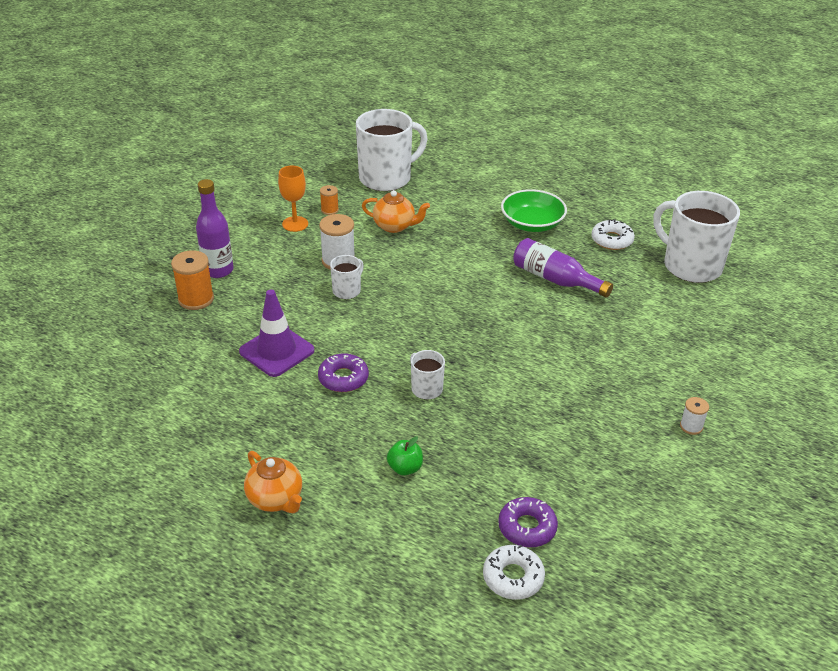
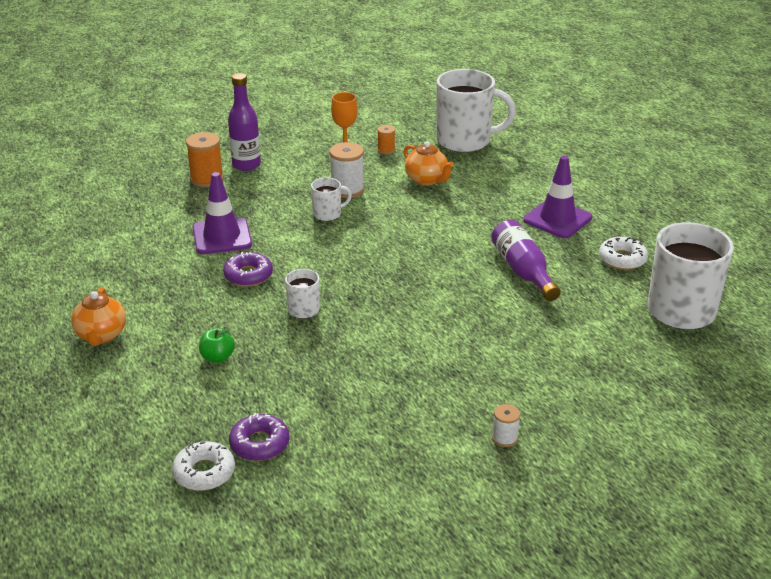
camera: 35 degrees right, 5 degrees down
(532, 224) = (557, 219): green bowl -> purple traffic cone

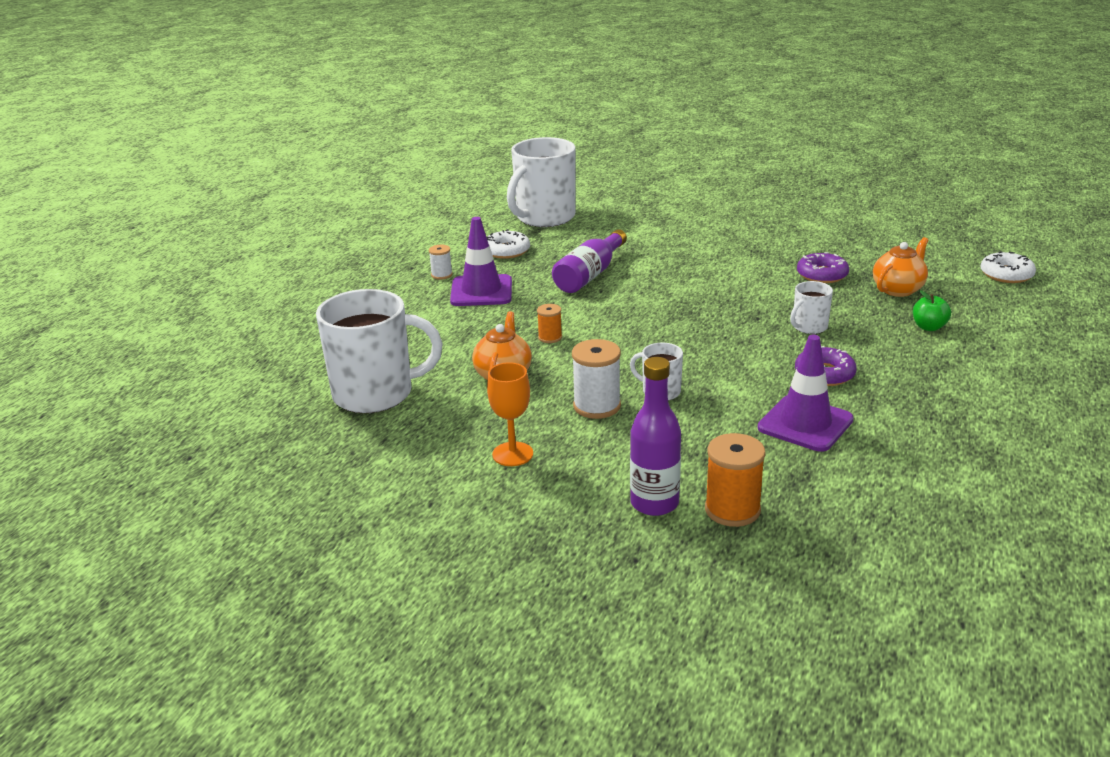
camera: 130 degrees left, 5 degrees down
(101, 335) = (1030, 388): orange teapot -> orange teapot (898, 289)
(259, 444) = (949, 272): purple donut -> purple donut (822, 275)
(386, 150) = (469, 430): orange spool -> orange spool (550, 337)
(465, 141) = (375, 394): white mug -> white mug turned 120 degrees clockwise
(504, 438) = (779, 218): white spool -> white spool (441, 275)

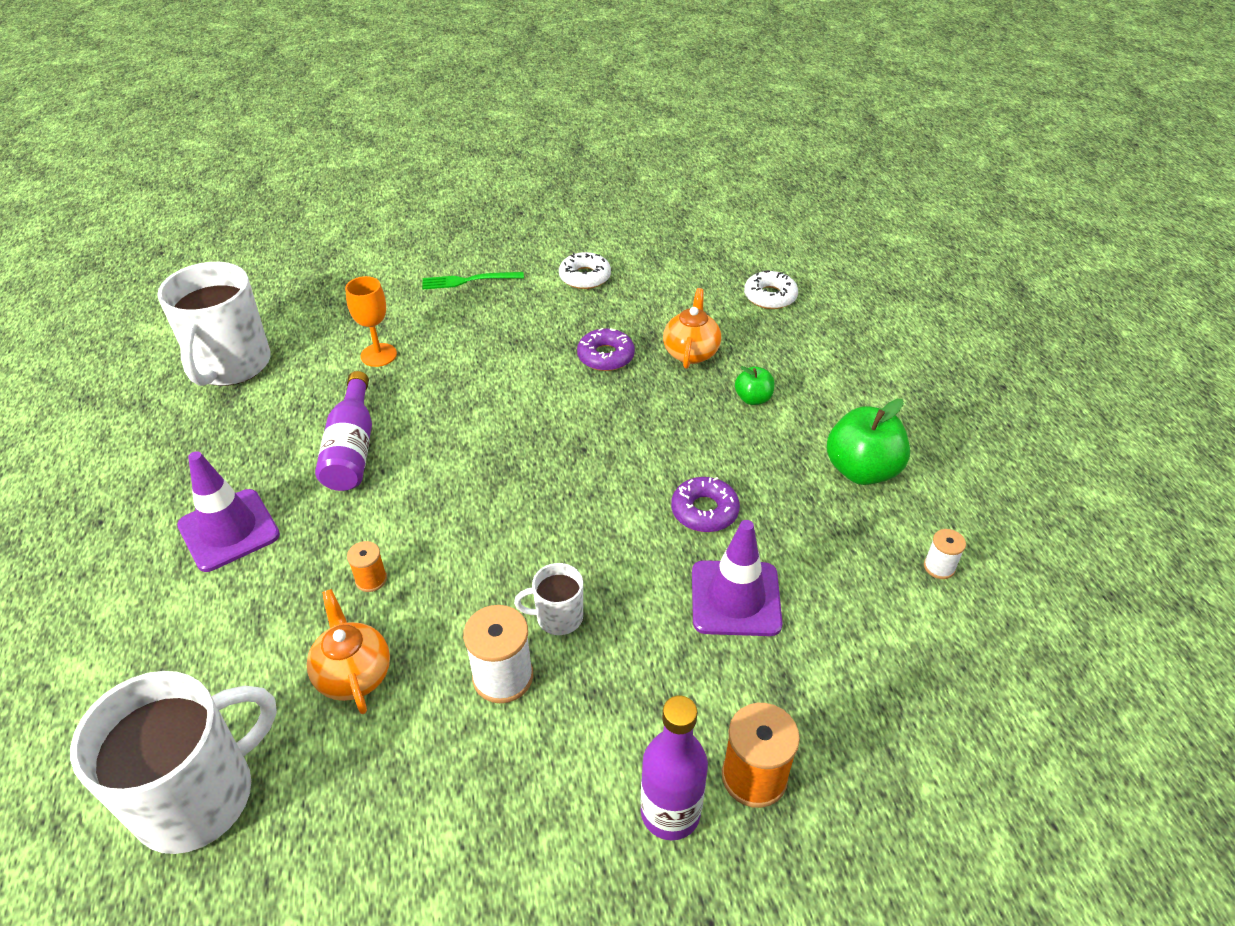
camera: 35 degrees left, 15 degrees up
(441, 275) = (153, 520): white spool -> white spool (939, 567)
(506, 251) = (217, 443): white donut -> white donut (585, 277)
(512, 454) = (456, 816): orange goblet -> orange goblet (378, 355)
(748, 211) = (468, 280): none -> green fork
(809, 327) = (644, 443): white mug -> none
(990, 391) = (861, 470): none -> green apple

